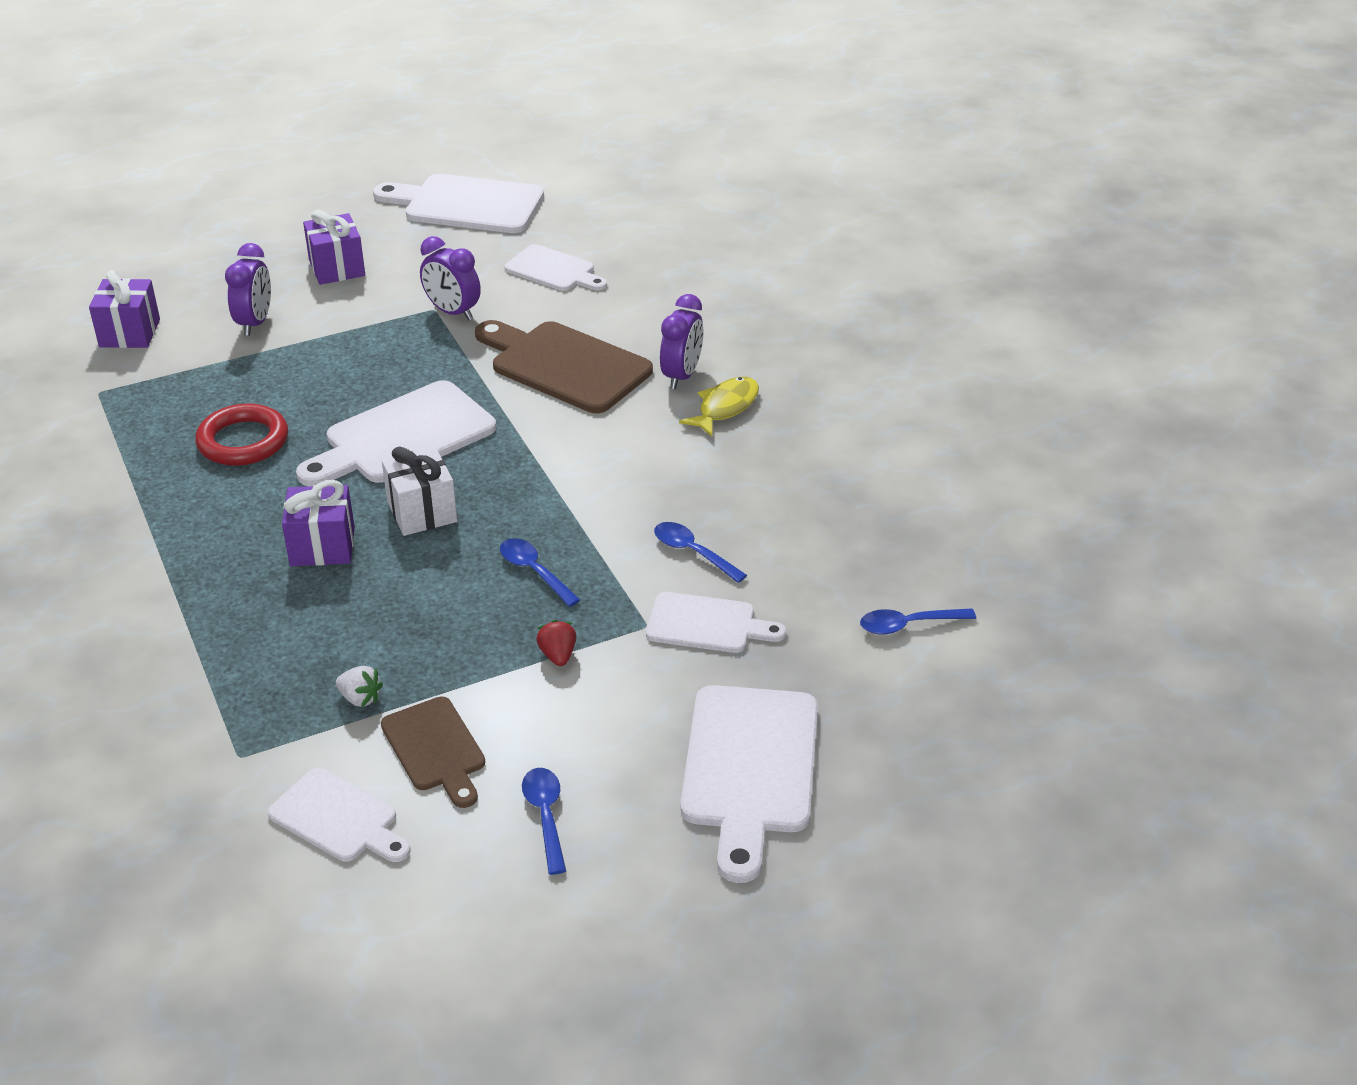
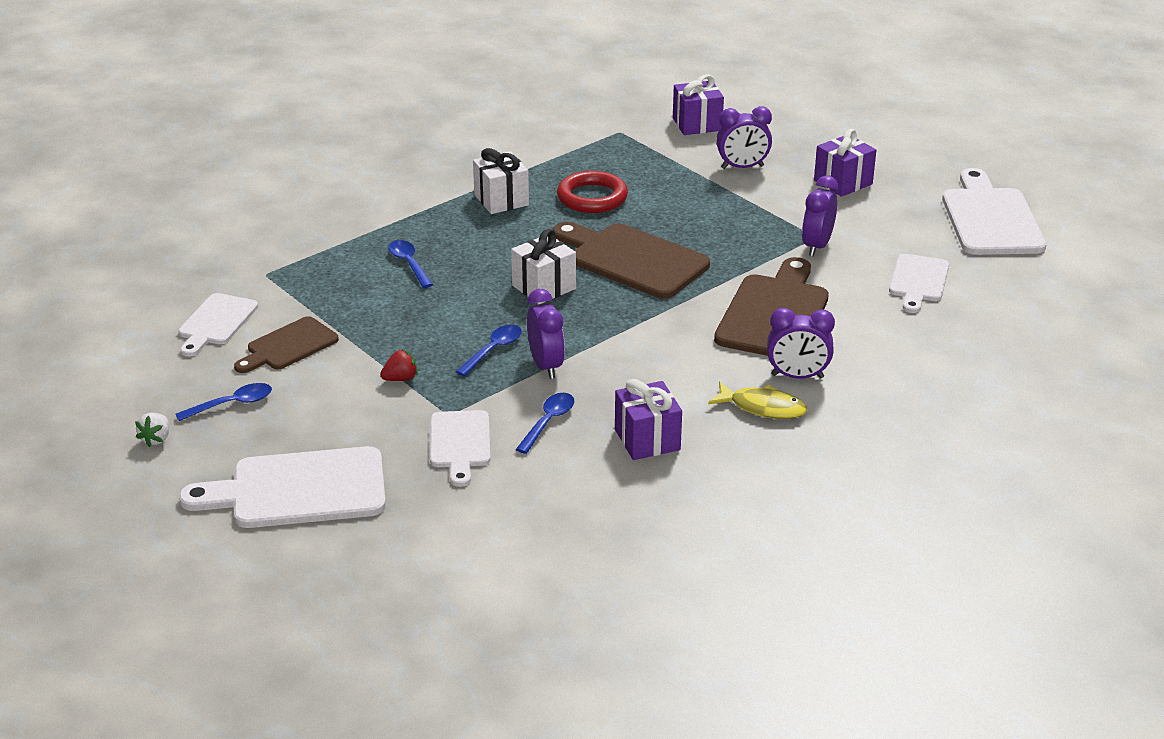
camera: 75 degrees right, 5 degrees down
(195, 514) = (501, 200): none -> white gift
(322, 546) = (486, 256): purple gift -> purple gift (647, 440)
(360, 698) = (331, 306): white strawberry -> white strawberry (156, 439)
(403, 436) = (633, 260): white cutting board -> brown cutting board
(585, 537) = (546, 366): none -> purple clock
(908, 625) = (497, 554): blue spoon -> blue spoon (409, 264)

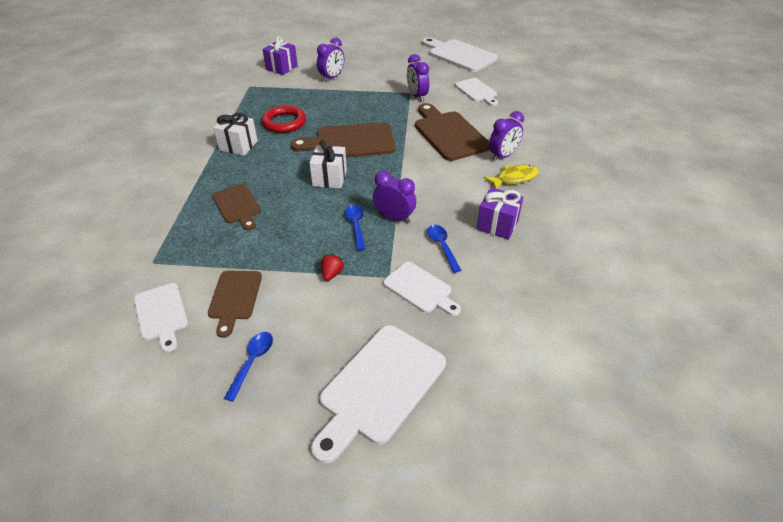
camera: 45 degrees left, 10 degrees up
(156, 439) = (234, 427): white strawberry -> none
(409, 264) = (237, 206): blue spoon -> brown cutting board
(843, 182) = (383, 65): purple gift -> none

